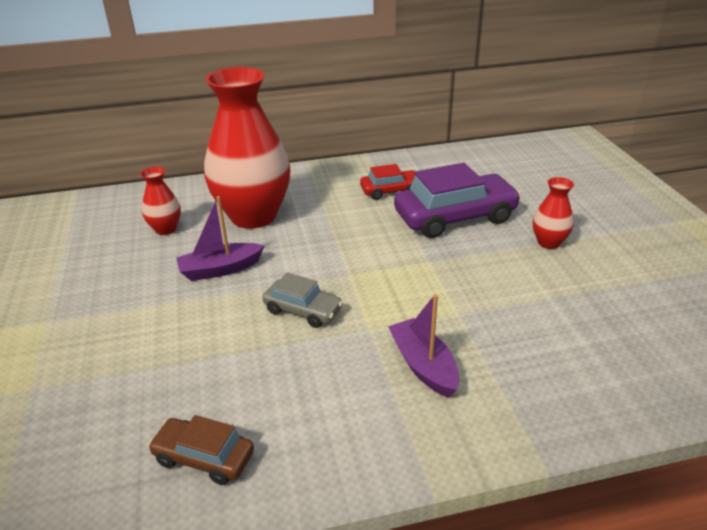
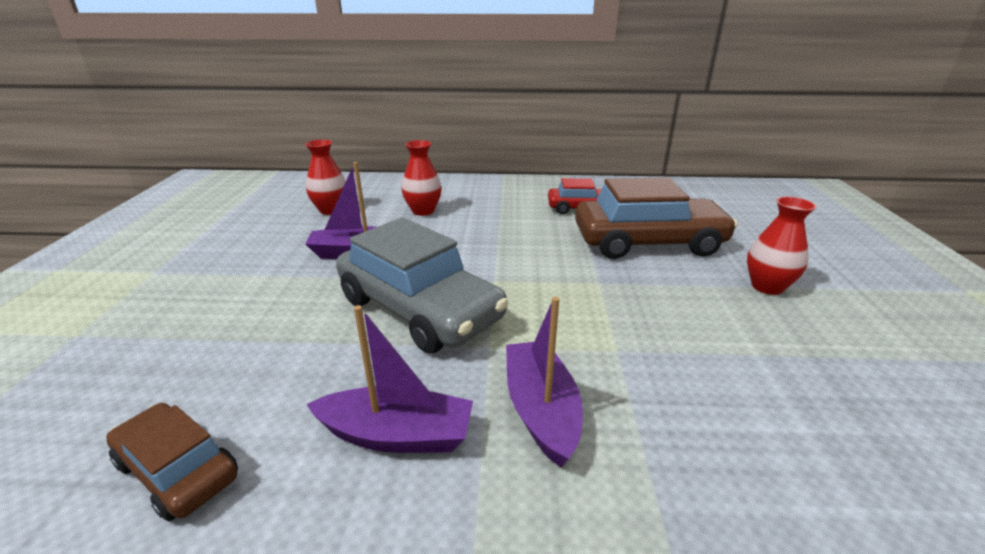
camera: 15 degrees right, 5 degrees down
(253, 216) = (423, 211): red vase -> red vase, size x0.44
(303, 310) = (420, 309): grey car -> grey car, size x1.86
(337, 402) = (397, 435): none -> purple boat
(455, 217) = (648, 242): purple car -> brown car

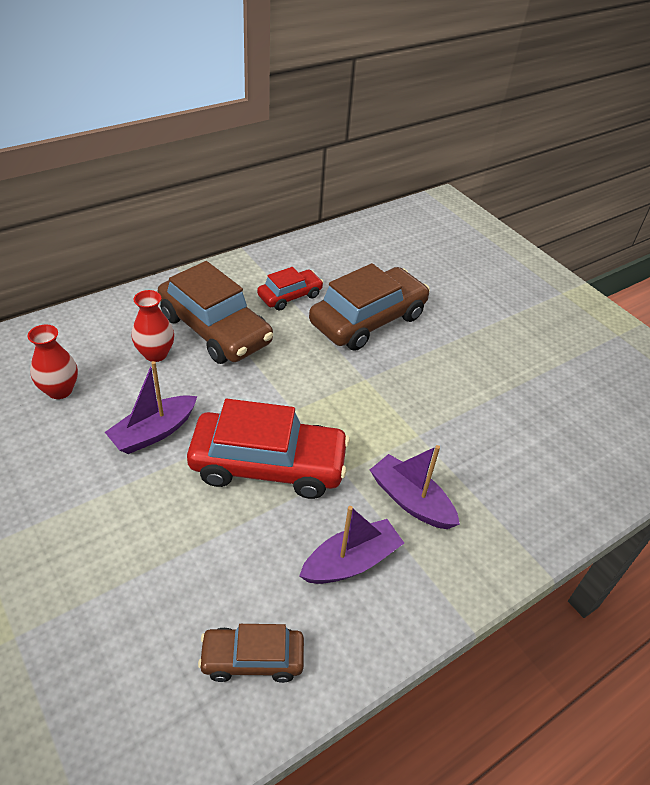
camera: 40 degrees left, 15 degrees up
(420, 309) = (268, 465): grey car -> red car
(489, 210) = (215, 329): none -> brown car
(767, 287) = (465, 336): red vase -> none

